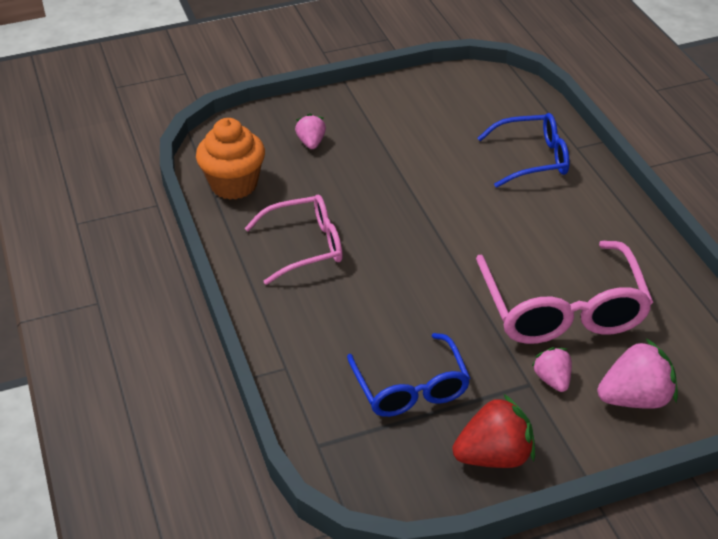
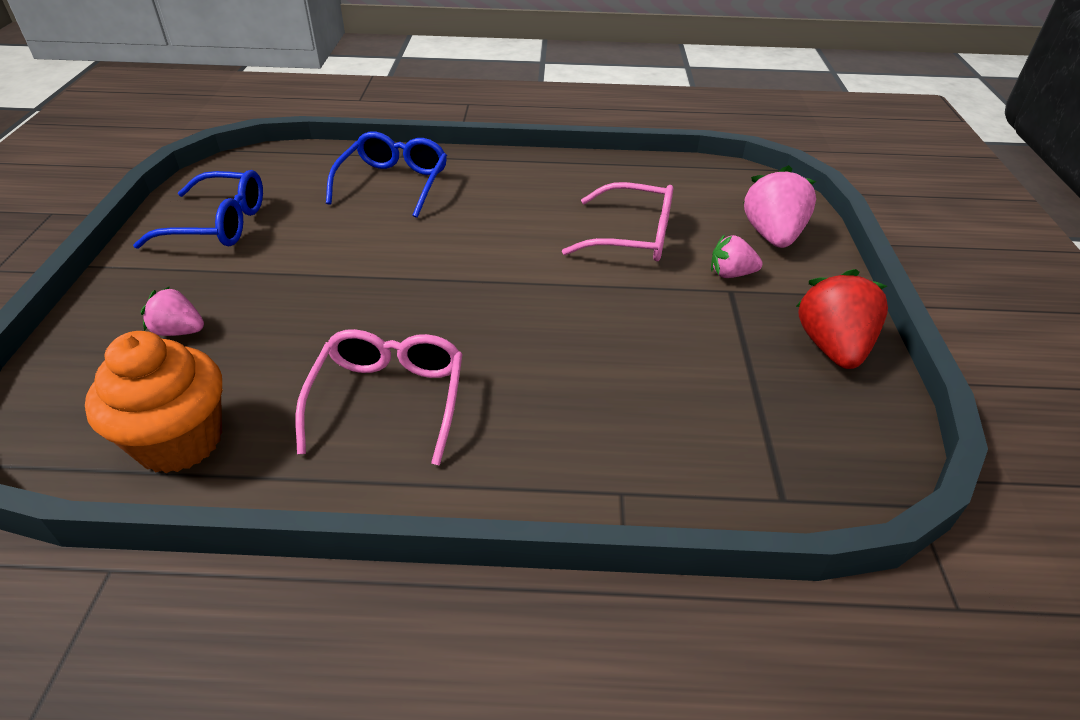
camera: 70 degrees left, 0 degrees up
(411, 388) = (706, 379): blue glasses -> blue glasses (219, 224)
(563, 309) = (632, 236): pink glasses -> pink glasses, size x0.65

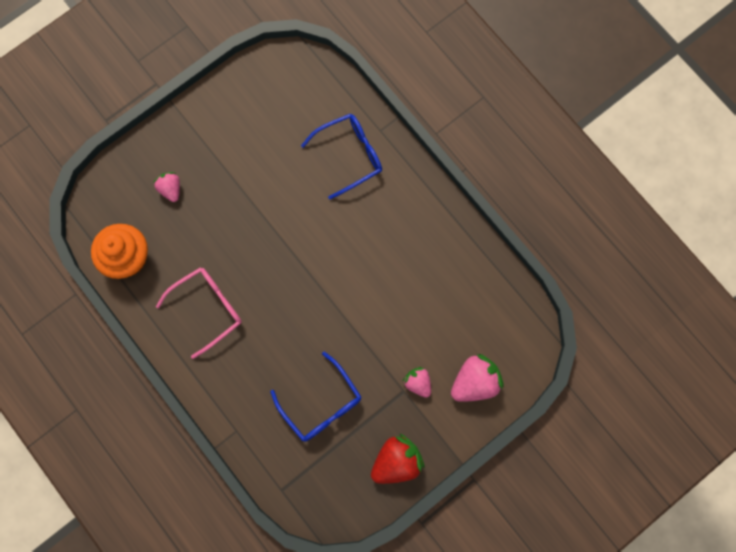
camera: 50 degrees right, 35 degrees up
(219, 224) = (243, 116): blue glasses -> blue glasses (321, 404)
(632, 236) = (409, 314): pink glasses -> none

